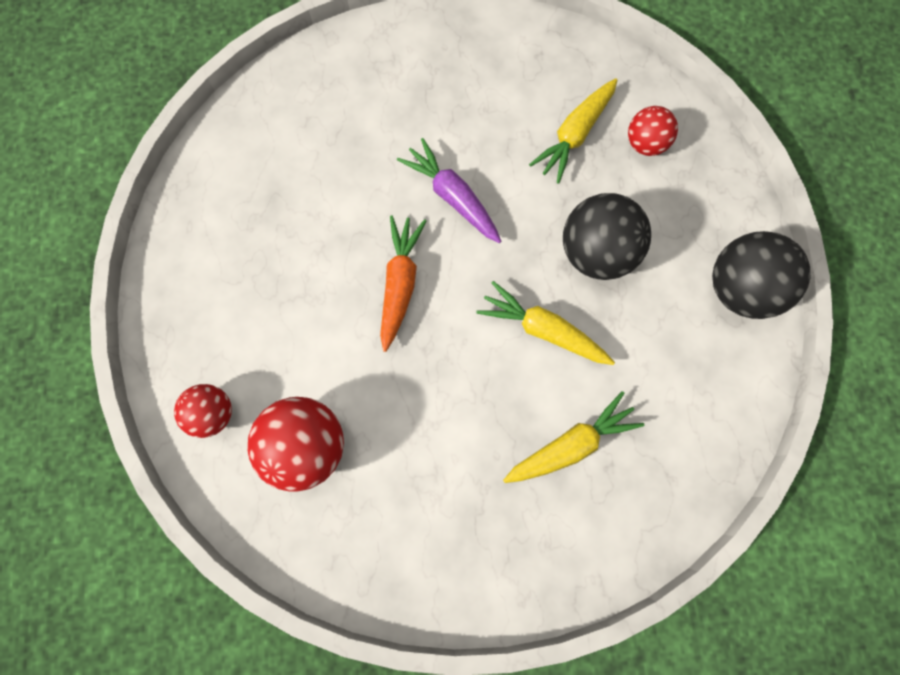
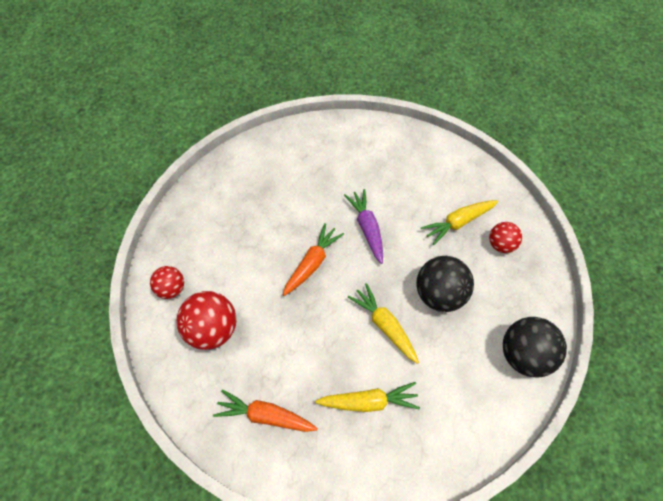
camera: 25 degrees right, 15 degrees down
(443, 529) = (265, 416): none -> orange carrot

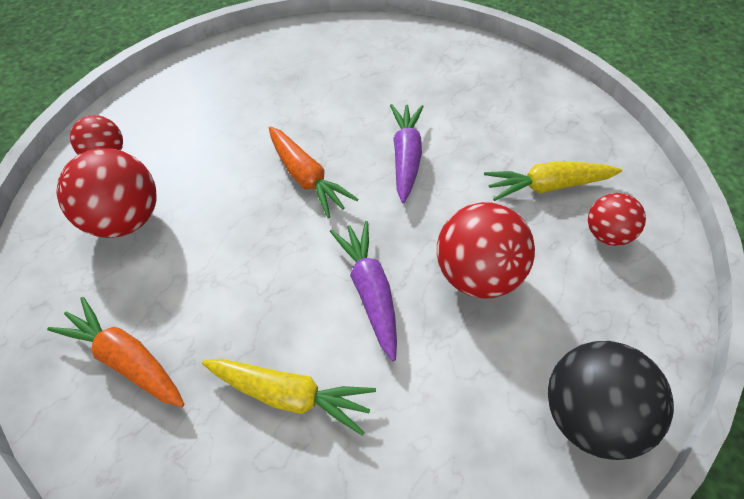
camera: 20 degrees right, 5 degrees down
(312, 263) = (306, 178): orange carrot -> orange carrot turned 90 degrees clockwise
(384, 325) = (370, 291): yellow carrot -> purple carrot
(439, 295) = (476, 275): black ball -> red ball

